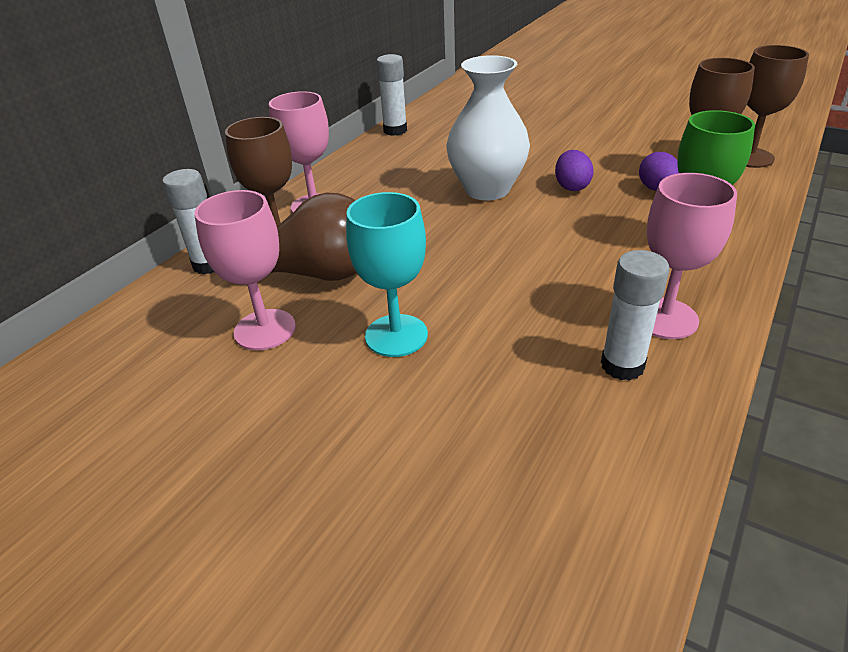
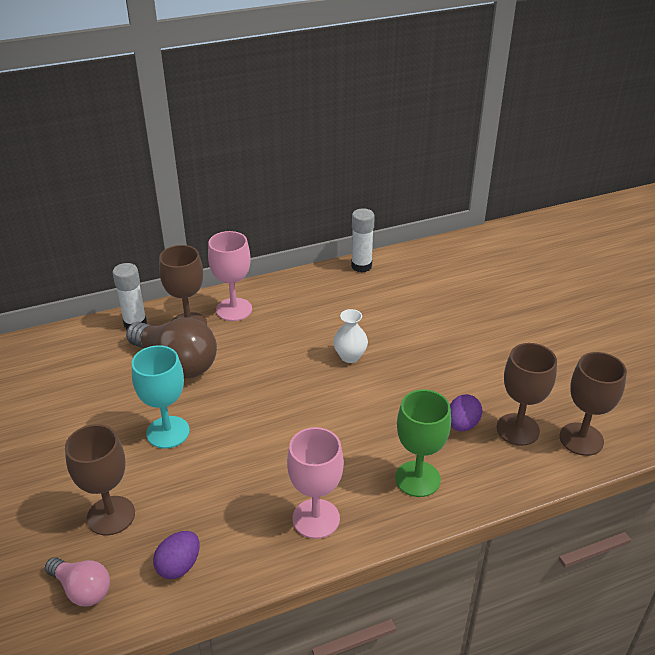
camera: 35 degrees right, 0 degrees up
(265, 329) = (115, 386): pink goblet -> none
(450, 454) = (111, 515): none -> brown goblet
(487, 189) = (350, 356): white vase -> white vase, size x0.52
(538, 562) = (82, 589): none -> pink light bulb
(571, 186) = (408, 387): purple egg -> purple egg (179, 566)
(622, 365) = (250, 529): white glue stick -> none

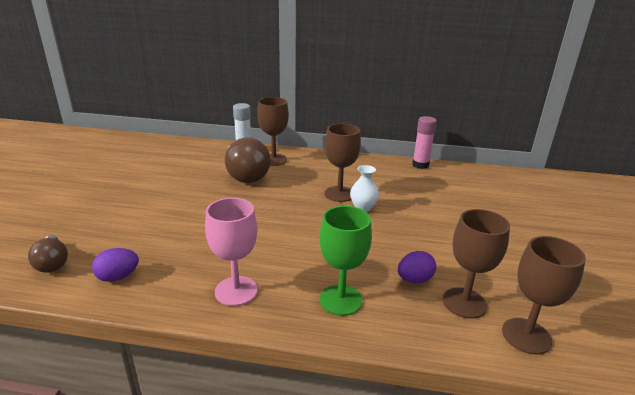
camera: 30 degrees right, 10 degrees down
(82, 589) = (52, 263): pink light bulb -> brown light bulb
(111, 515) = (116, 232): brown goblet -> brown goblet (339, 194)
(168, 432) = (200, 205): turquoise goblet -> none
(234, 309) = (309, 161): pink goblet -> none
(361, 266) = (420, 165): white glue stick -> pink glue stick

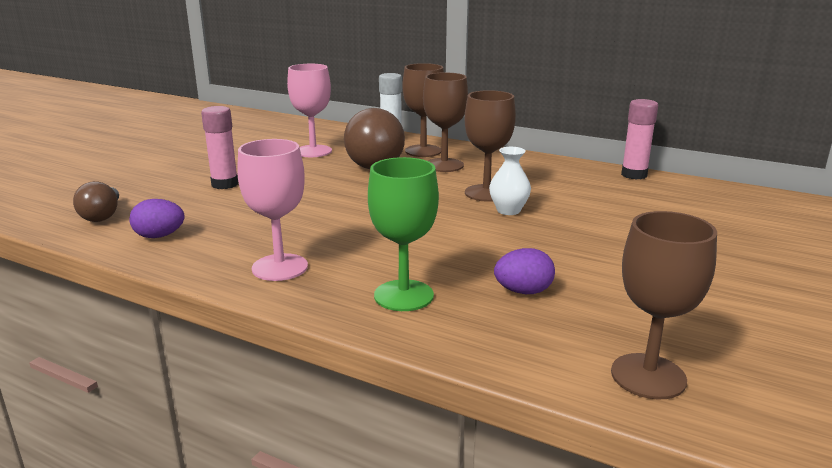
camera: 20 degrees right, 5 degrees down
(141, 213) = (225, 184): none -> pink glue stick
(192, 169) = (313, 151): none -> pink goblet
(464, 303) = (579, 326): brown goblet -> brown goblet (444, 165)

